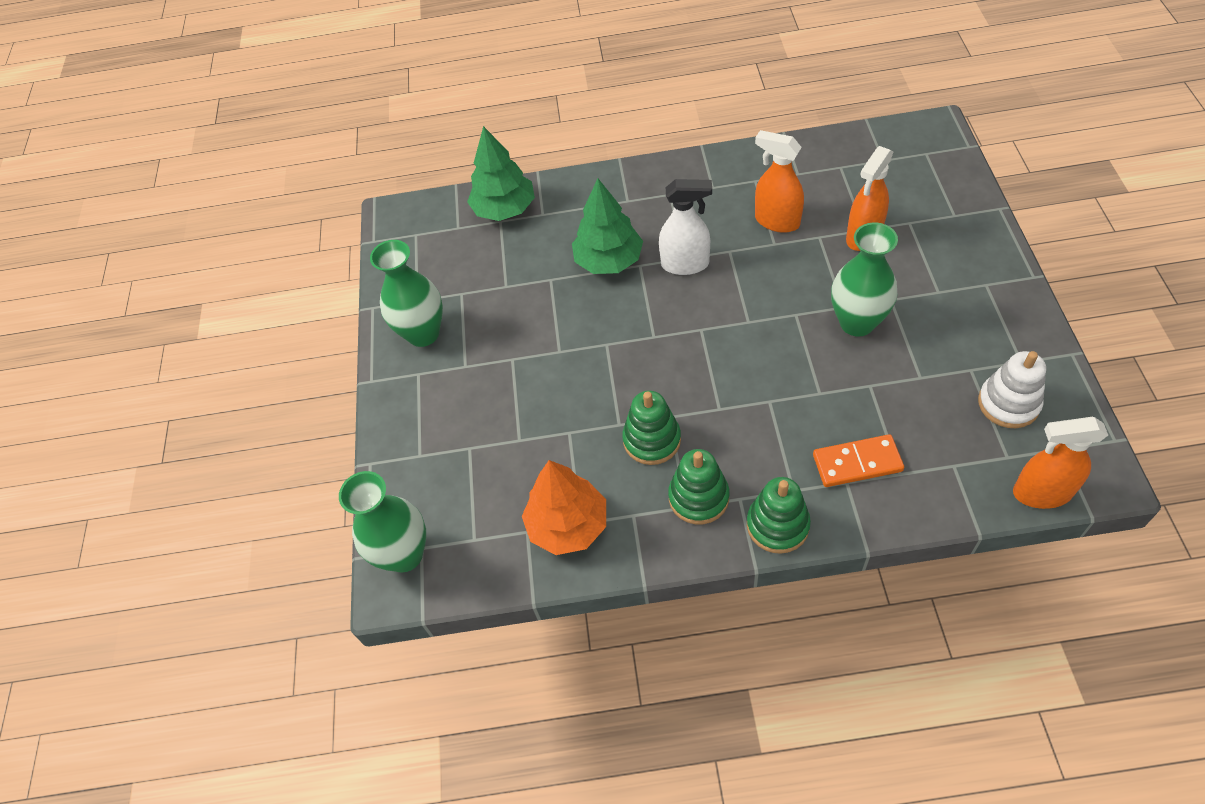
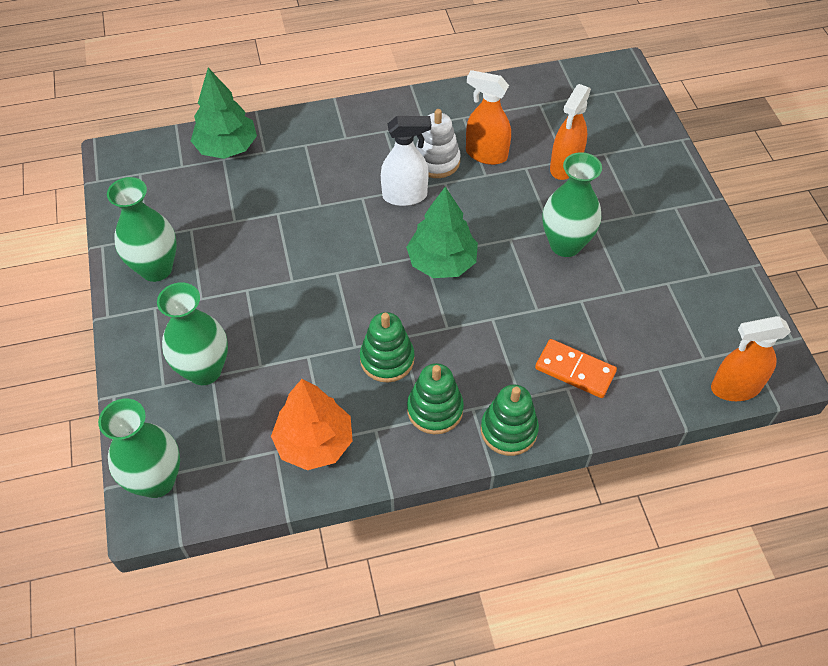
camera: 15 degrees left, 0 degrees up
(462, 442) = (204, 370): none -> green vase
(608, 261) = (332, 194): green tree -> green tree (442, 262)
(857, 463) = (575, 370): orange domino -> orange domino turned 45 degrees clockwise
(1008, 403) = (701, 311): white stacking toy -> white stacking toy (436, 161)

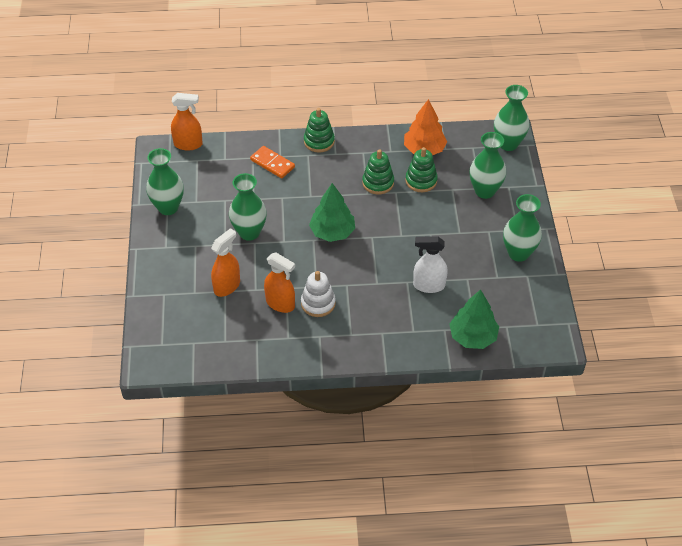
camera: 170 degrees left, 5 degrees down
(405, 196) = (346, 280): white spray bottle -> white spray bottle (428, 285)
(435, 409) = (356, 155): green stacking toy -> green stacking toy (421, 181)
(704, 266) = (168, 207): none -> green vase

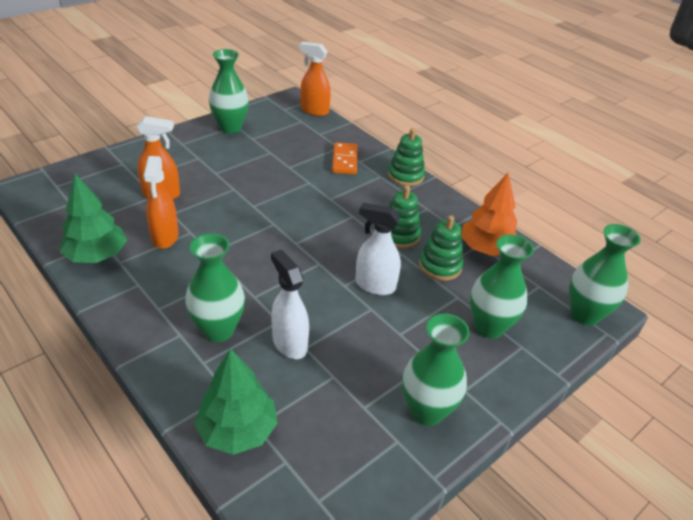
camera: 50 degrees right, 10 degrees down
(188, 144) = (314, 111): orange spray bottle -> orange spray bottle turned 150 degrees clockwise
(249, 232) = (244, 181): green vase -> green vase (218, 330)
(318, 303) = (186, 263): white stacking toy -> none
(332, 232) = (297, 232): green tree -> green tree (97, 256)
(413, 221) = (375, 285): none -> white spray bottle

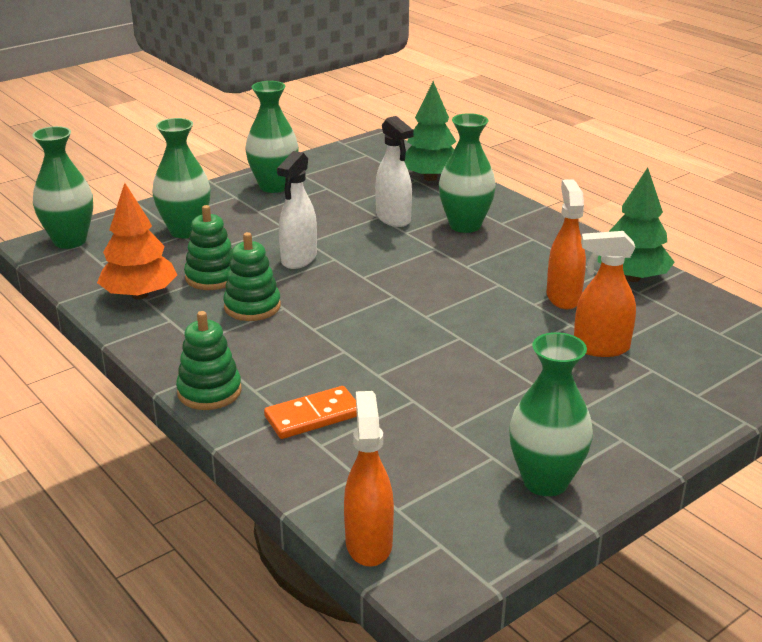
camera: 175 degrees left, 10 degrees down
(314, 111) = (369, 543): orange spray bottle -> orange spray bottle turned 120 degrees counterclockwise
(344, 160) = (313, 416): orange domino -> orange domino turned 60 degrees clockwise
(375, 285) = (299, 259): white spray bottle -> white spray bottle turned 90 degrees clockwise

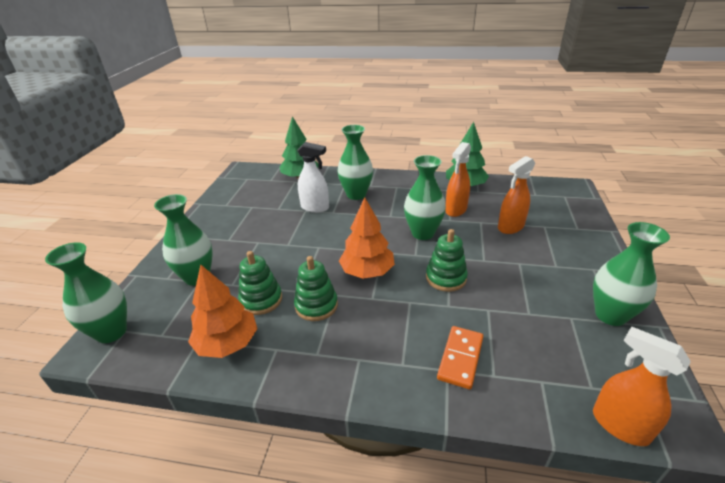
camera: 40 degrees left, 5 degrees up
(209, 391) = (379, 387): green stacking toy -> green stacking toy (446, 278)
(274, 186) = (217, 220): green vase -> green vase (423, 233)
(299, 259) = (298, 258): white spray bottle -> none
(346, 304) = (367, 271): none -> orange tree
(563, 297) = (456, 210): orange spray bottle -> orange spray bottle turned 105 degrees counterclockwise

